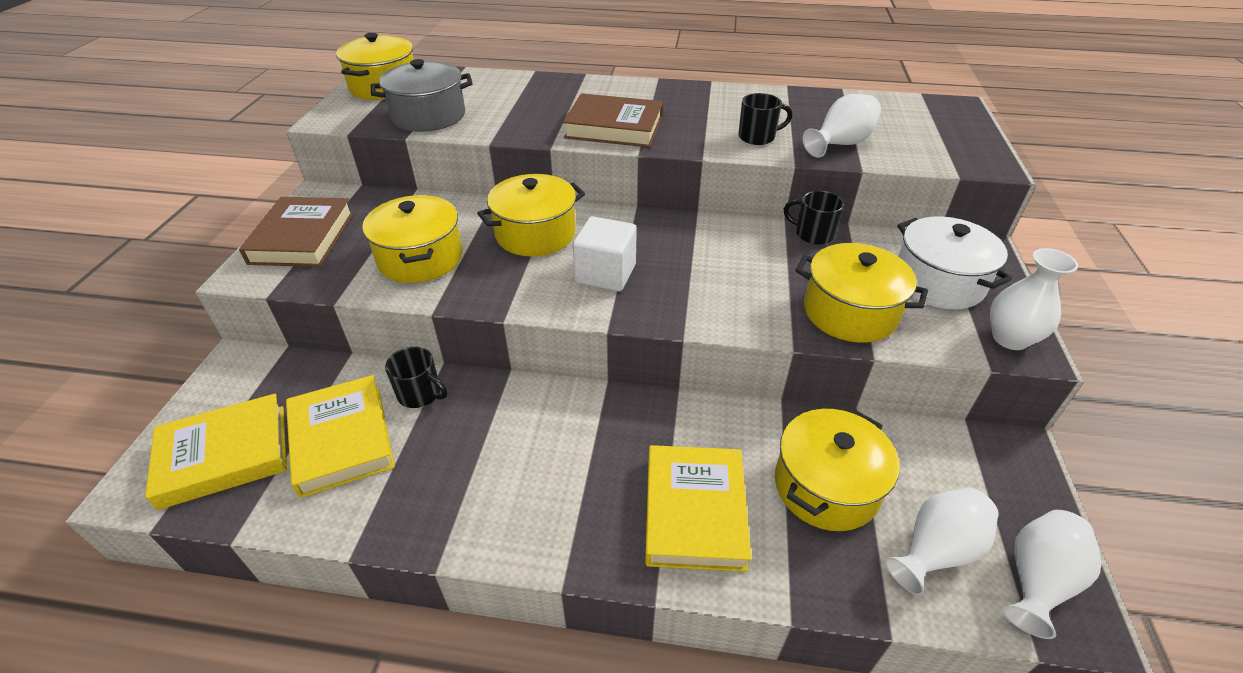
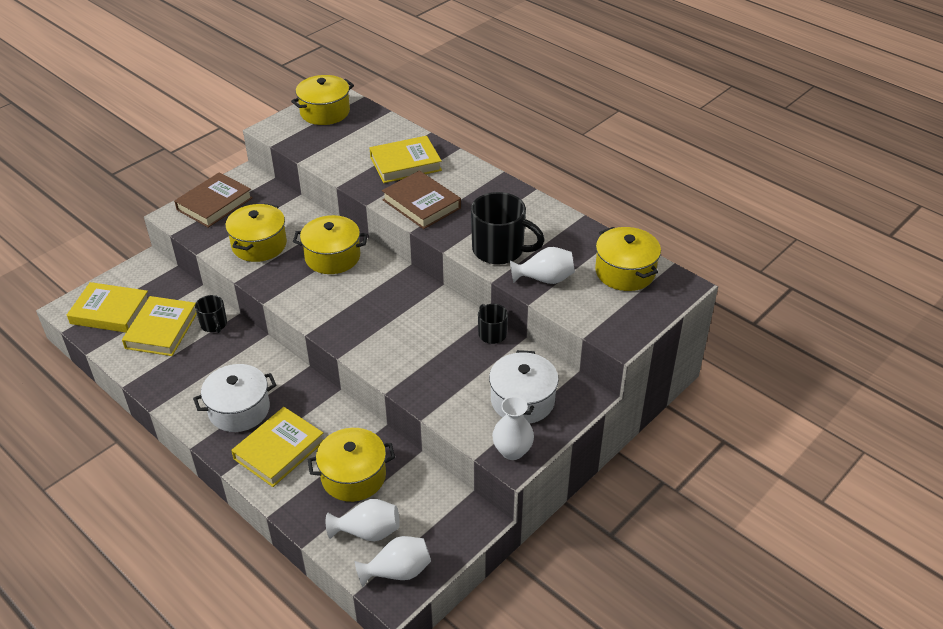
camera: 35 degrees right, 0 degrees up
(428, 116) = (326, 149): grey pot -> none
(545, 101) = (405, 164): none -> yellow book
(576, 487) = (239, 409): none -> white pot
(605, 273) = (342, 301): white cube -> none
(758, 137) = (499, 250): black mug -> black mug, size x1.84
(850, 312) = (444, 390): yellow pot -> yellow pot (625, 272)

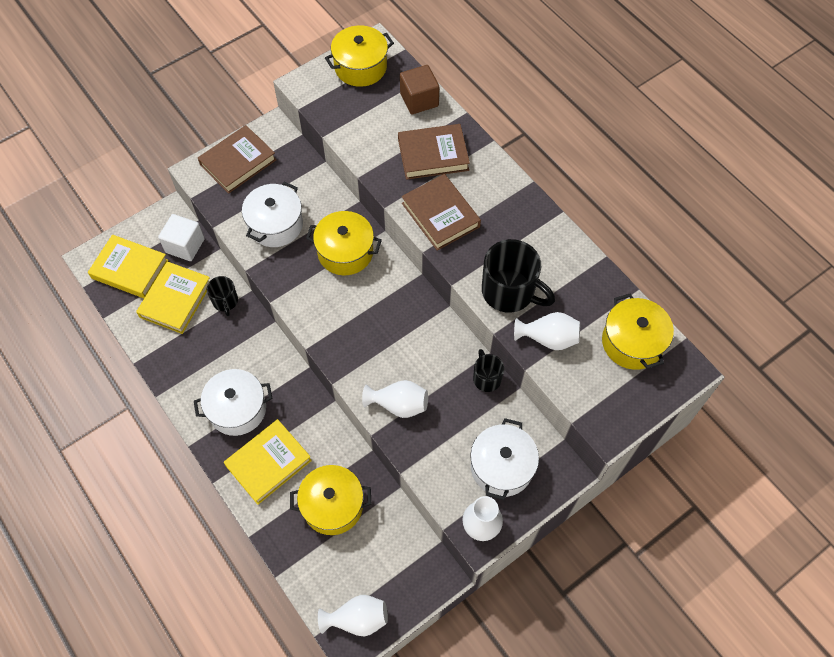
camera: 10 degrees right, 20 degrees up
(166, 286) = (185, 245): none -> white cube
(259, 245) = (275, 224): yellow pot -> white pot
(367, 532) = (336, 570): white vase -> white vase (398, 405)
(384, 128) = (419, 100): none -> brown cube
(405, 164) = (433, 155): yellow book -> brown book

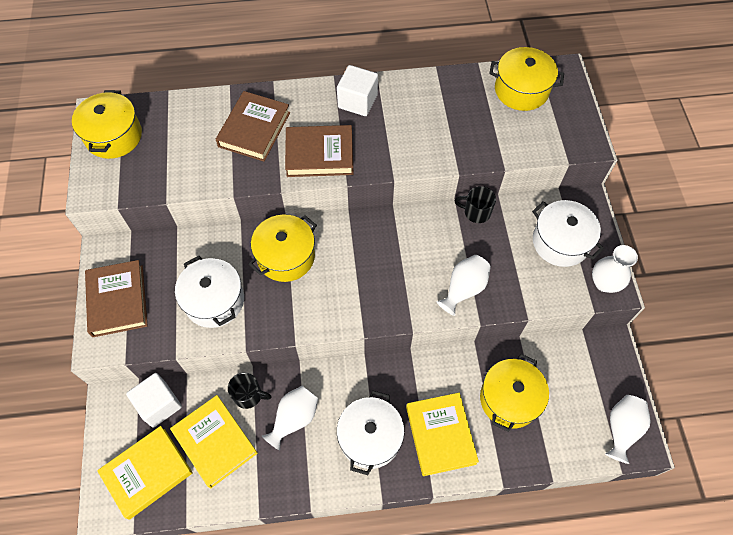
camera: 60 degrees left, 0 degrees up
(419, 100) = (188, 111): brown cube -> none
(509, 292) = (427, 144): black mug -> none
(518, 214) = (357, 101): none -> white cube
(548, 338) = (486, 141): white vase -> white vase (294, 418)

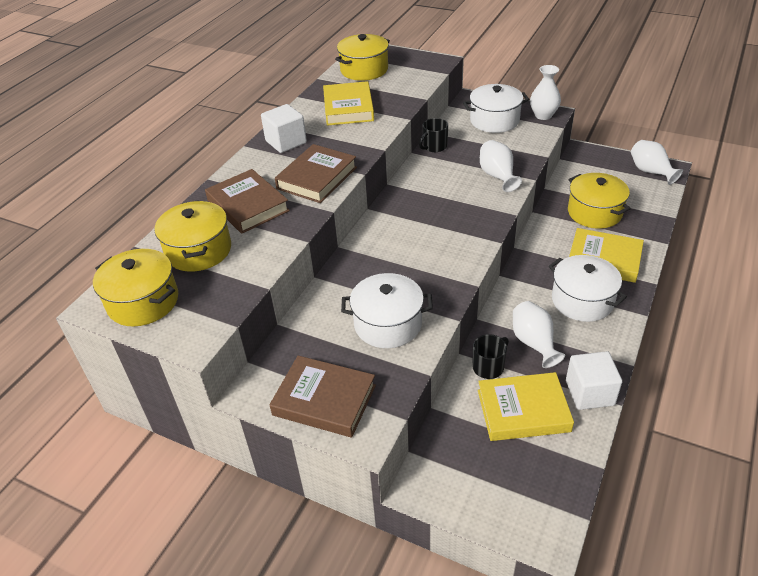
camera: 55 degrees left, 20 degrees down
(147, 473) = (525, 481): yellow book -> yellow book (348, 108)
(159, 404) = (452, 443): white cube -> white cube (589, 393)
(286, 256) = (382, 261): yellow pot -> yellow pot (199, 250)

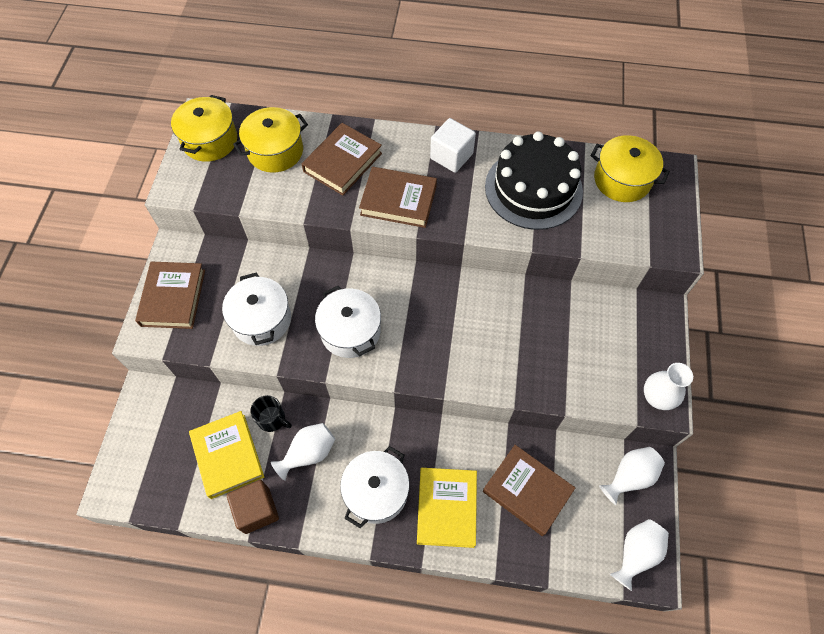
camera: 70 degrees right, 20 degrees up
(348, 108) = (533, 189): yellow book -> black cake
(434, 147) = (543, 293): black mug -> none
(494, 120) = (622, 344): white pot -> white pot (350, 331)
(497, 176) = (508, 368): white vase -> white vase (629, 477)
(589, 393) = (257, 510): white cube -> brown cube
(594, 212) = (527, 491): yellow pot -> brown book

